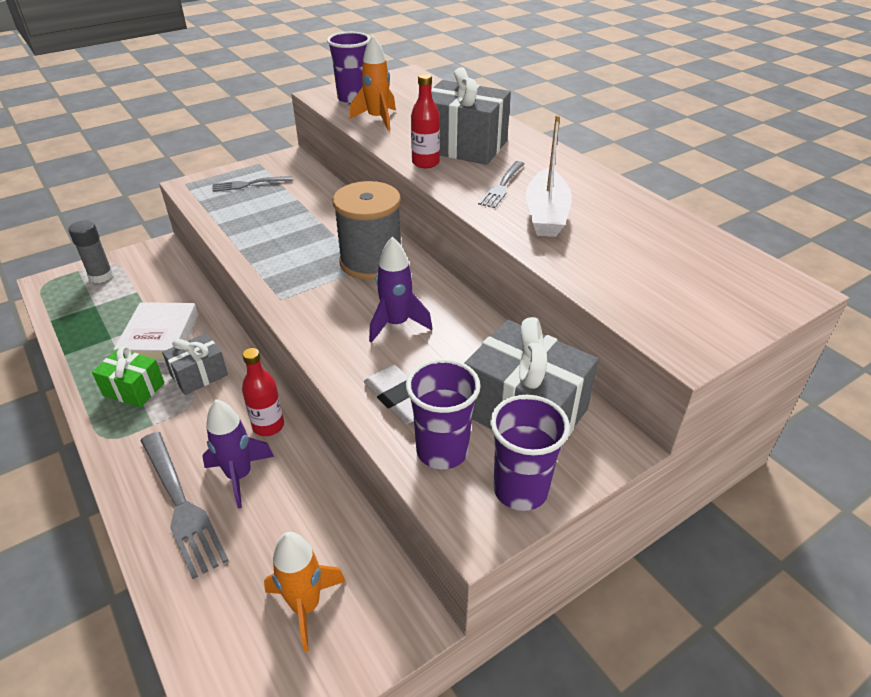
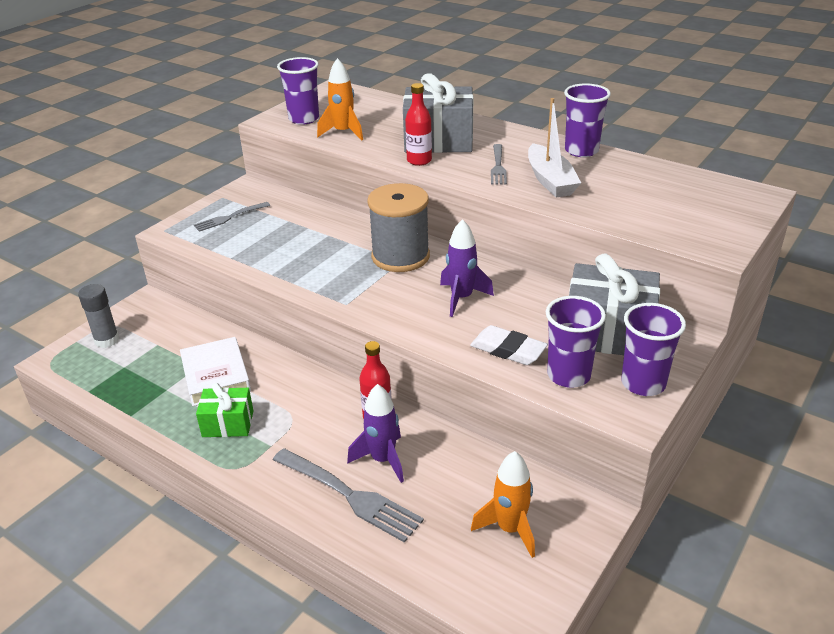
camera: 20 degrees left, 5 degrees down
(199, 375) = (281, 396): grey gift -> none
(609, 188) = (581, 151): none -> purple cup

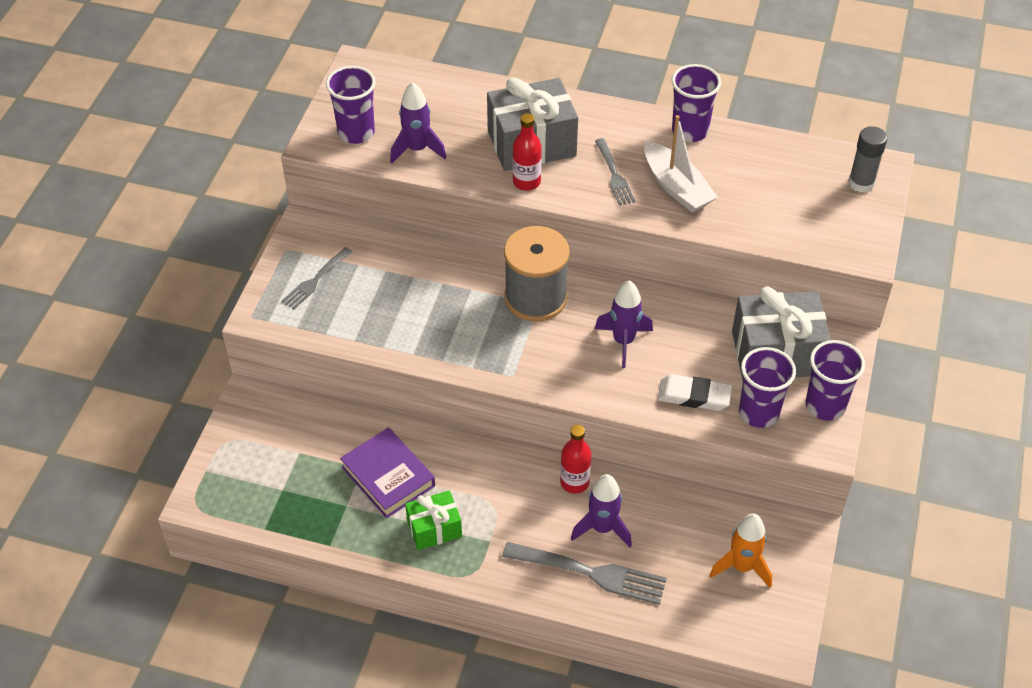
camera: 20 degrees left, 15 degrees up
(107, 340) = (239, 461): grey glue stick -> grey glue stick (861, 183)
(216, 376) = (388, 476): white book -> purple book
(343, 133) = (417, 149): orange rocket -> purple rocket

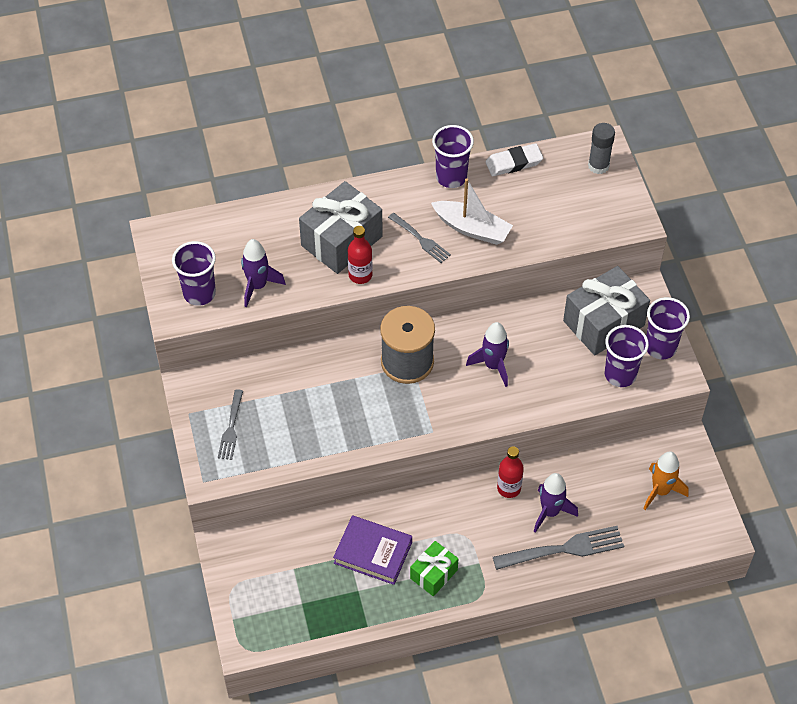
camera: 30 degrees left, 5 degrees up
(694, 396) = (569, 384): white eraser -> white eraser (514, 163)

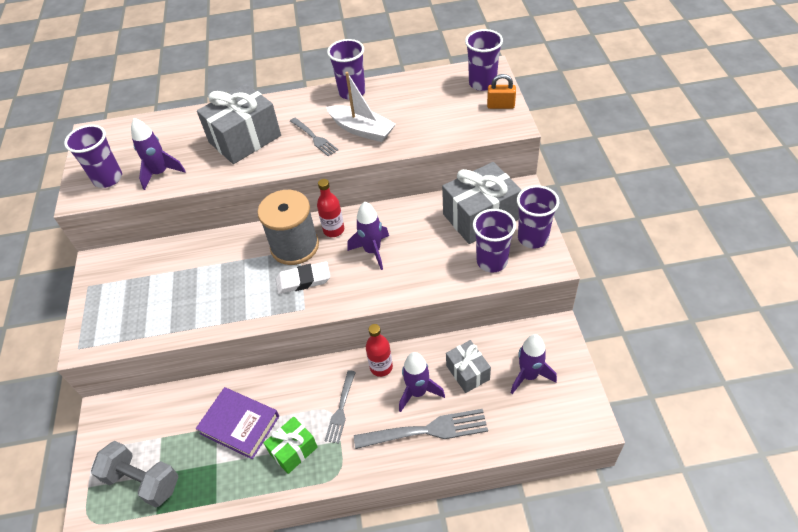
camera: 10 degrees right, 5 degrees down
(231, 427) = (120, 299): grey fork -> grey fork (341, 409)
(287, 611) = (142, 481): none -> grey dumbbell
(360, 275) = (253, 165): red bottle -> red bottle (333, 230)
(514, 163) = (408, 82): white eraser -> white eraser (303, 280)
(598, 166) = (482, 83): grey glue stick -> purple cup
(598, 490) = (467, 372): none -> grey gift
(621, 196) = (500, 105): none -> orange padlock
(660, 491) = (529, 375): orange rocket -> purple rocket

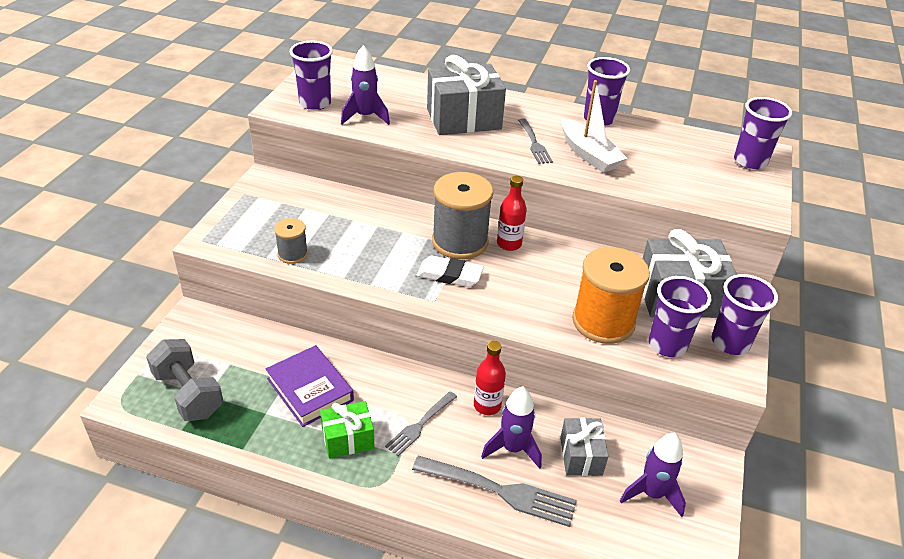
camera: 20 degrees right, 10 degrees down
(165, 323) = (292, 254): none -> grey spool
(372, 251) = (538, 279): purple rocket -> none
(438, 264) = (603, 321): none -> orange spool
(500, 105) = (759, 189): orange padlock -> none

